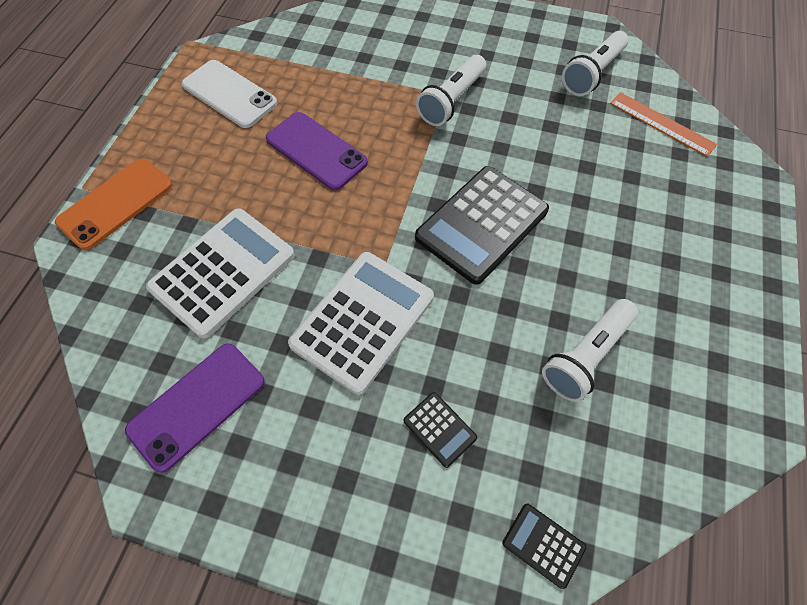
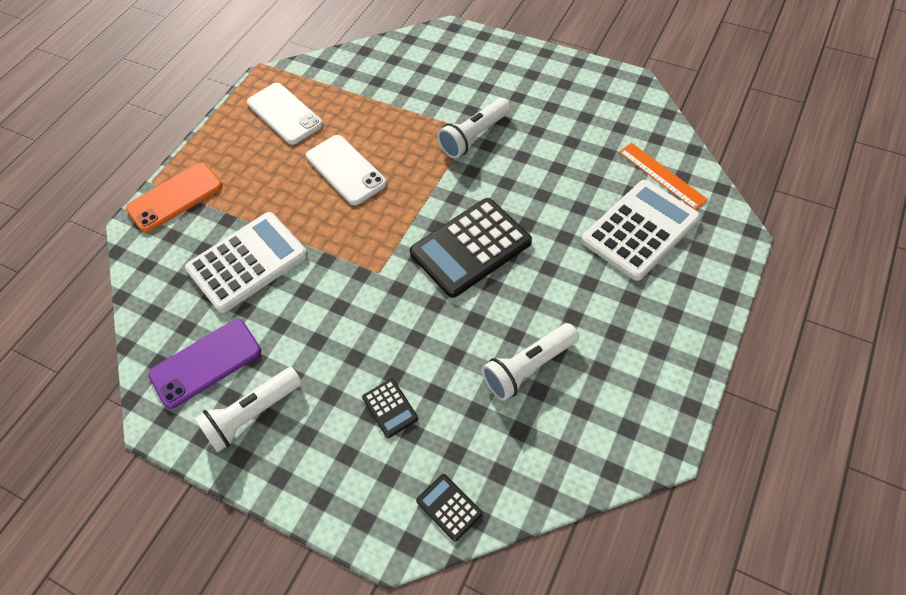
camera: 15 degrees right, 5 degrees down
(316, 151) = (345, 170): purple phone -> white phone
(363, 321) = (350, 315): white calculator -> white calculator (640, 230)
(592, 73) = (611, 123): white flashlight -> white flashlight (252, 415)

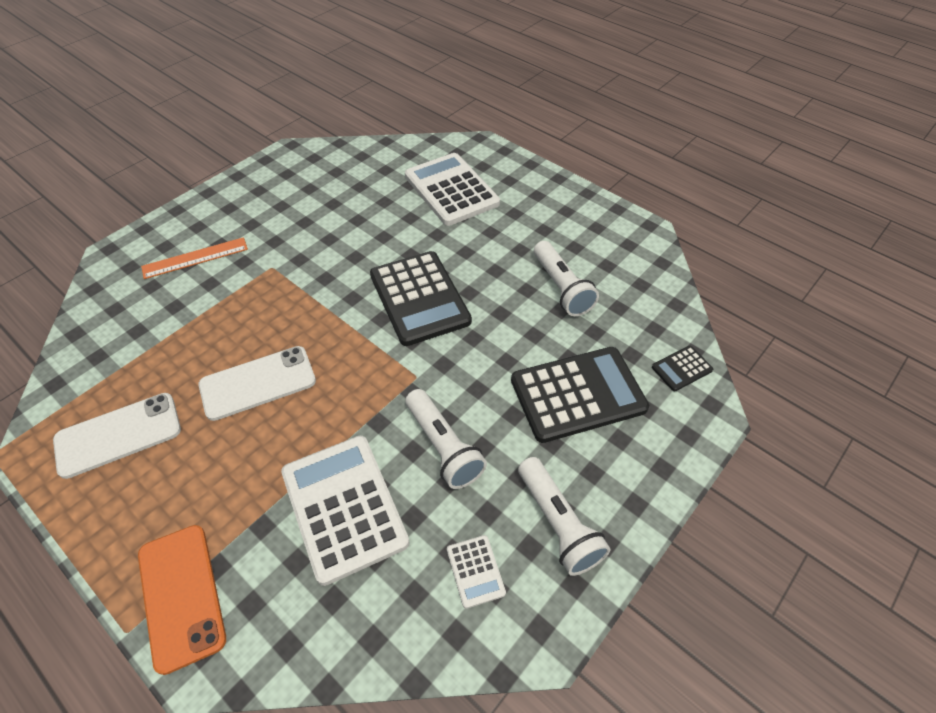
camera: 80 degrees left, 5 degrees down
(206, 363) = (475, 571): purple phone -> white calculator
(390, 408) = (578, 394): black calculator -> black calculator, size x2.23
(474, 136) = (282, 266): white flashlight -> white flashlight (443, 446)
(662, 175) = (402, 164): orange ruler -> orange ruler (195, 258)

